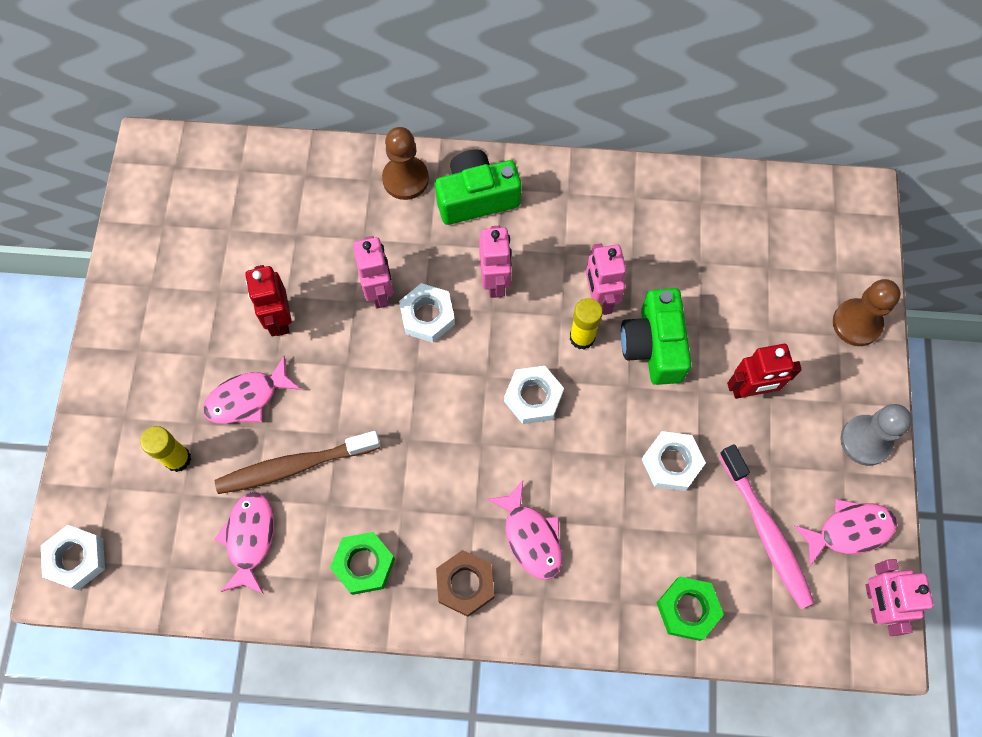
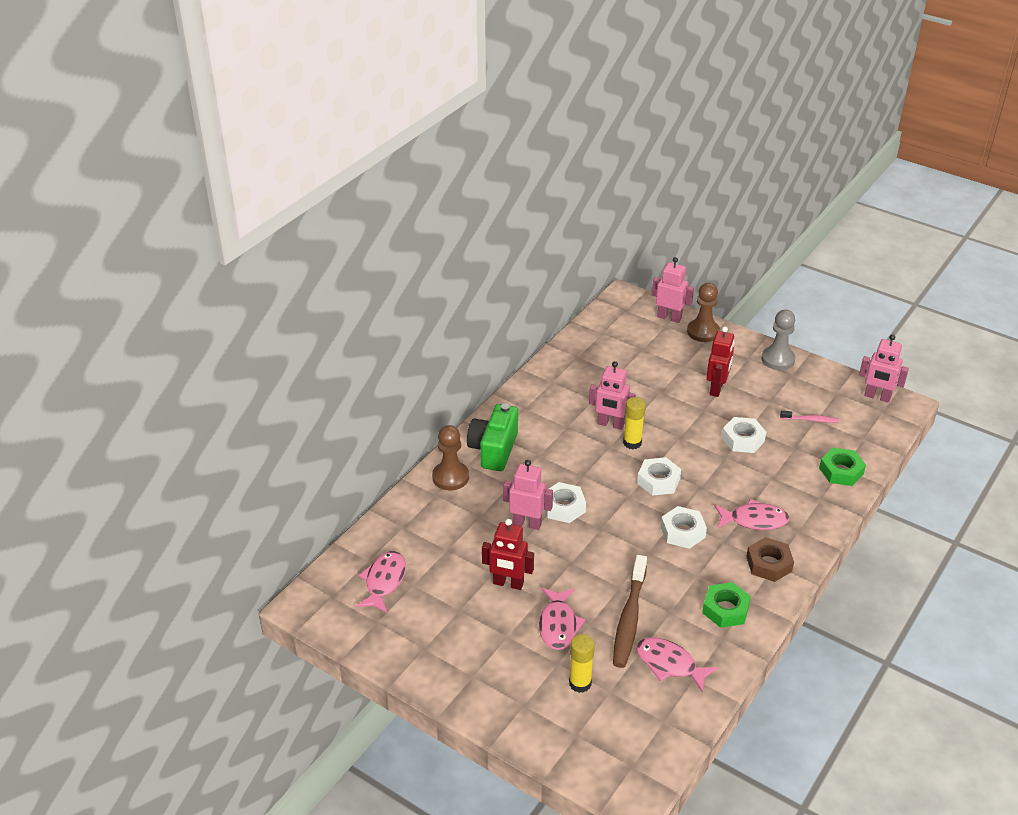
camera: 60 degrees left, 30 degrees down
(76, 558) = (622, 777): white nut -> white nut (682, 532)
(495, 281) = (563, 465): pink robot -> pink robot (669, 317)
(653, 346) = (660, 415): green camera -> none
(766, 532) = (810, 420): pink toothbrush -> pink toothbrush, size x0.51
(849, 531) = (828, 388): pink fish -> pink fish (384, 581)

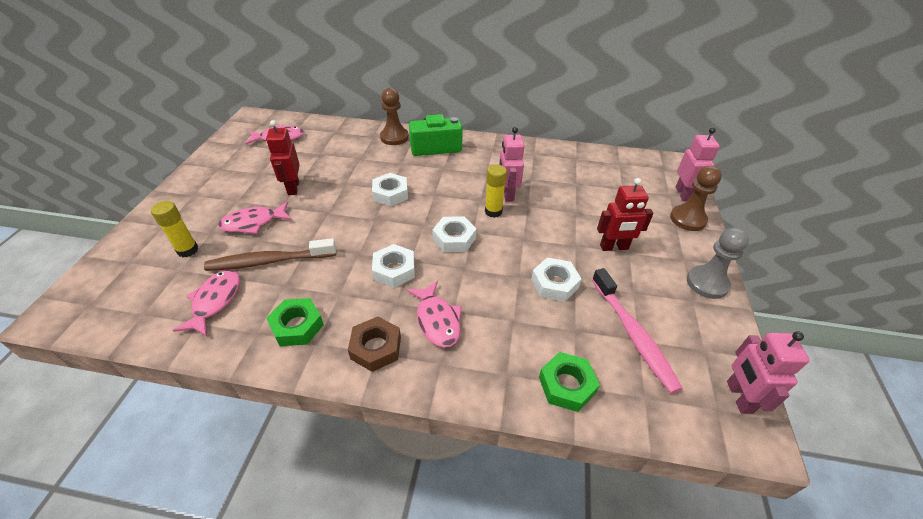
camera: 65 degrees right, 5 degrees up
(527, 523) = (362, 181): pink robot -> none
(810, 420) = (633, 335): pink toothbrush -> pink toothbrush, size x1.98

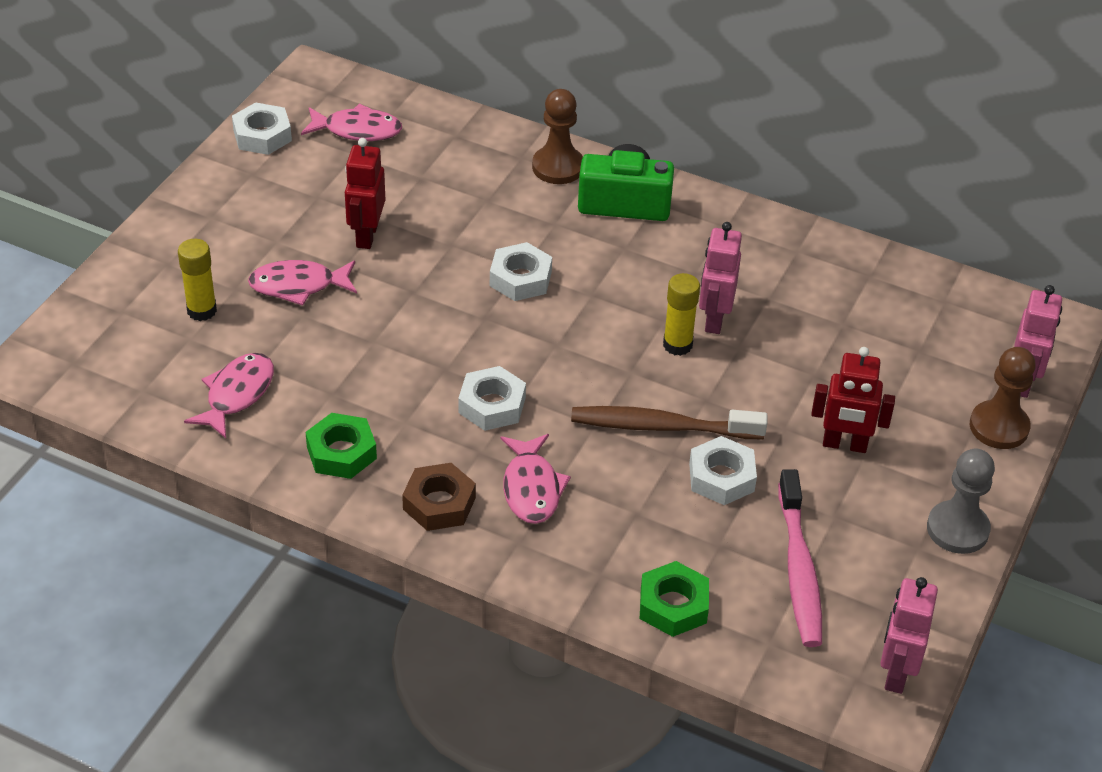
camera: 15 degrees right, 0 degrees up
(269, 261) = (315, 352): brown toothbrush -> brown toothbrush (661, 426)
(454, 238) = (597, 376): white nut -> white nut (262, 135)

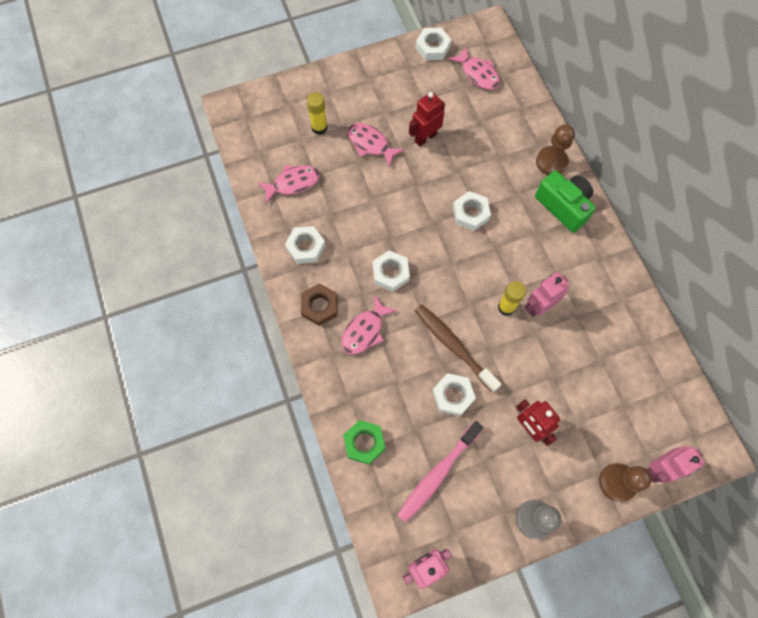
camera: 45 degrees right, 25 degrees up
(341, 452) = (306, 247): green nut -> white nut

